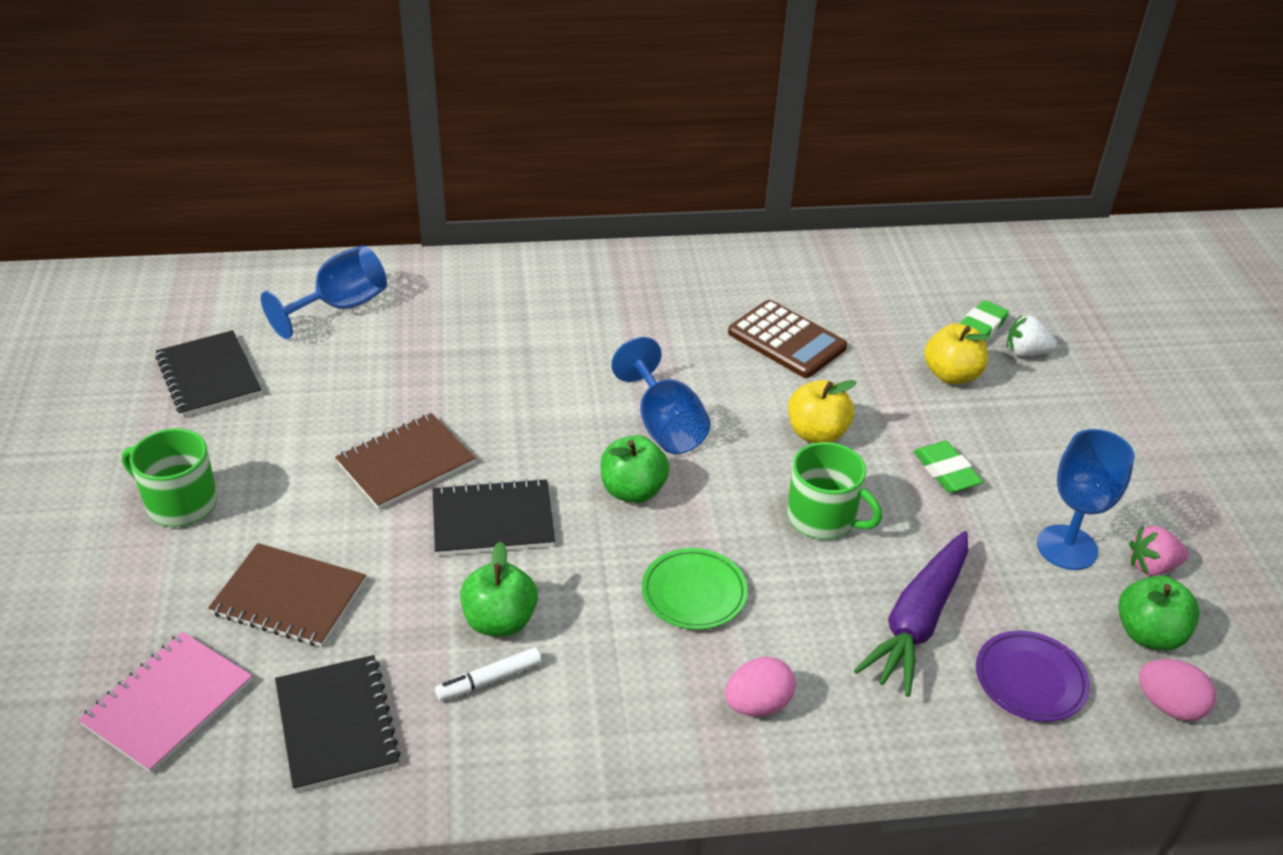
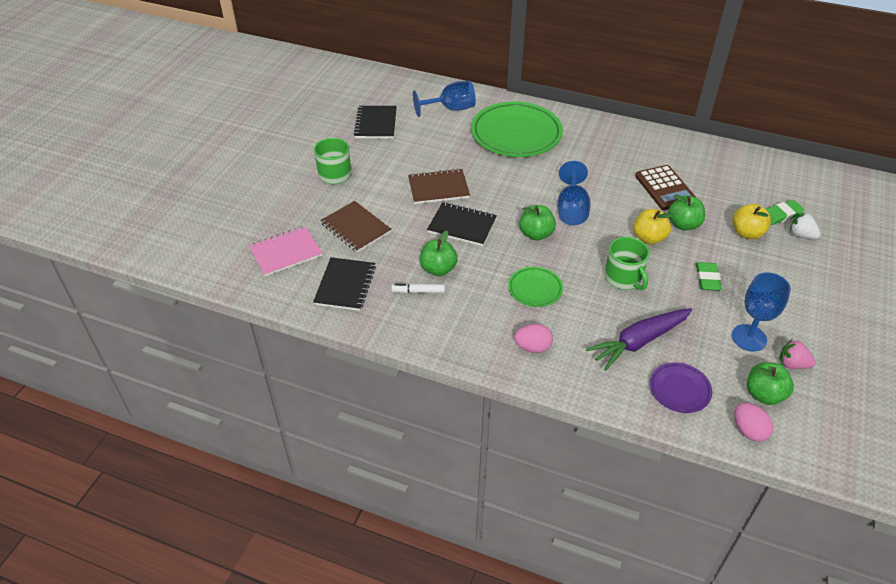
camera: 30 degrees right, 5 degrees up
(487, 320) = (516, 134): none -> green plate
(853, 392) = (683, 224): none -> green apple

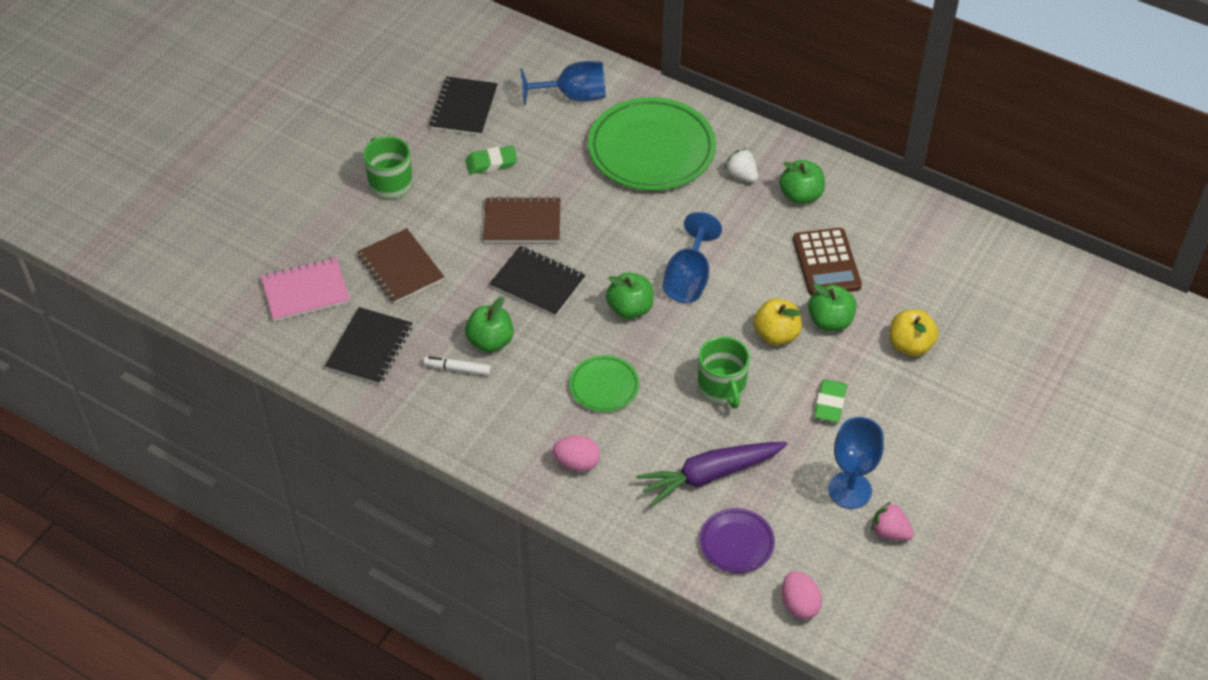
camera: 10 degrees right, 5 degrees up
(764, 394) = (837, 564): green apple -> green apple (801, 195)
(781, 215) = (968, 325): green eraser -> green eraser (491, 163)
(801, 235) = (982, 358): white strawberry -> white strawberry (741, 175)

